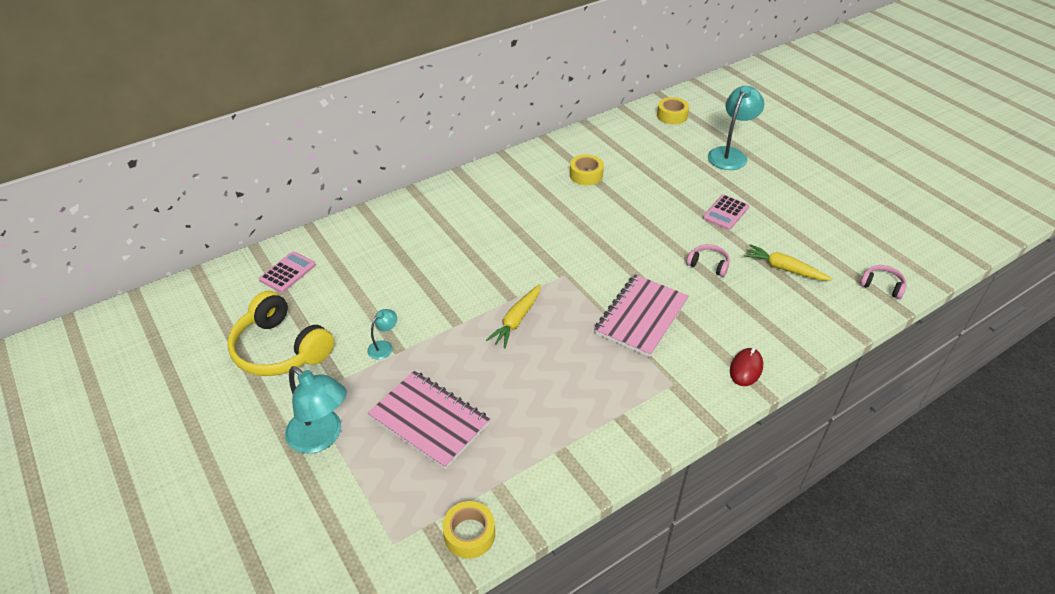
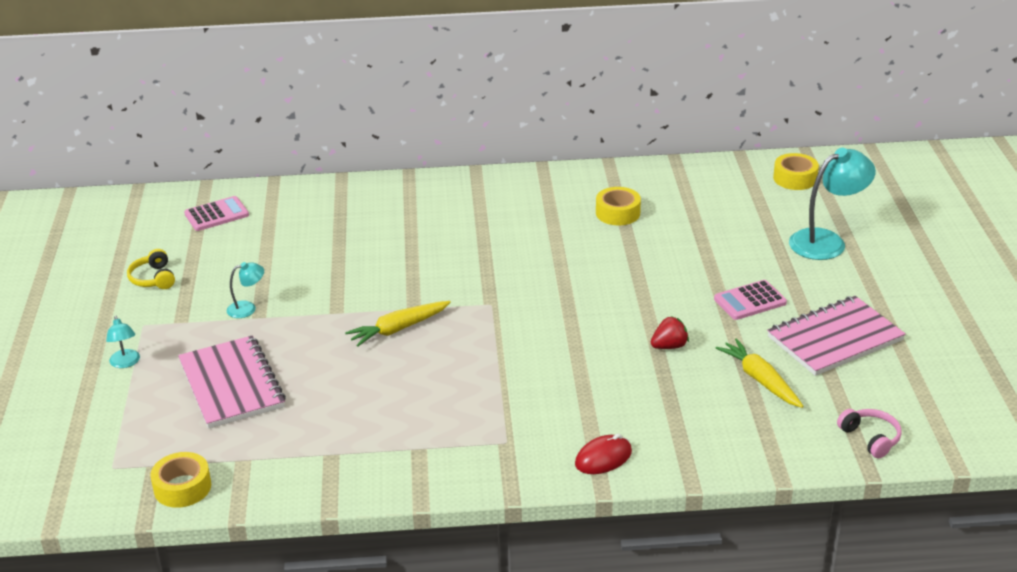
camera: 30 degrees right, 10 degrees down
(281, 349) = (153, 278): yellow headphones -> yellow headphones, size x0.47
(322, 437) = (125, 363): turquoise lamp -> turquoise lamp, size x0.50
(641, 317) = (536, 370): pink notebook -> pink notebook (834, 339)
(708, 264) = (669, 346): pink headphones -> red strawberry

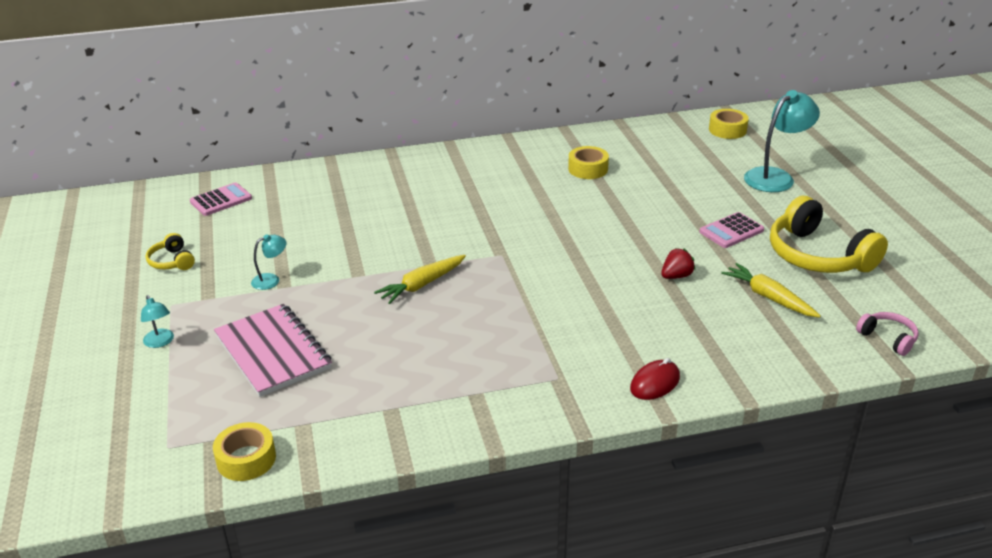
camera: 10 degrees left, 0 degrees up
(834, 339) = (818, 256): pink notebook -> yellow headphones

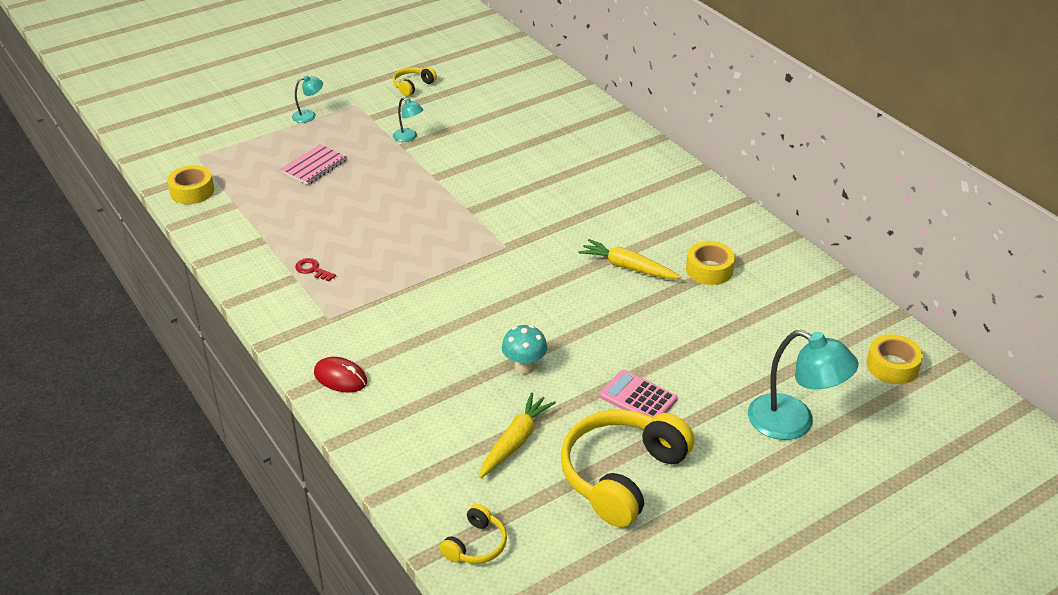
camera: 70 degrees right, 5 degrees up
(160, 342) = (309, 115): turquoise lamp -> turquoise lamp turned 150 degrees counterclockwise
(221, 200) = (514, 78): pink calculator -> none
(273, 352) = (314, 166): pink notebook -> pink notebook, size x0.59
(422, 285) = (436, 213): yellow carrot -> yellow carrot (628, 267)
(469, 379) = (312, 270): none -> red key
(676, 276) = (524, 367): red strawberry -> turquoise mushroom
(888, 338) = (476, 545): pink headphones -> yellow headphones

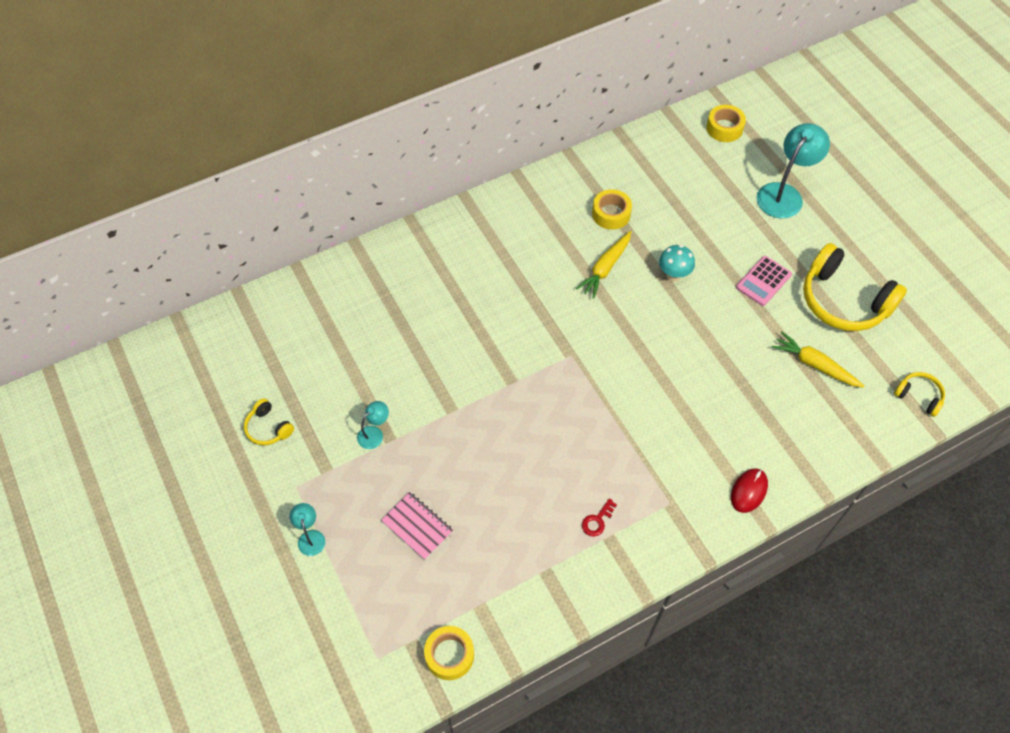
camera: 85 degrees left, 20 degrees up
(524, 367) = (731, 353): turquoise mushroom -> turquoise mushroom (673, 275)

